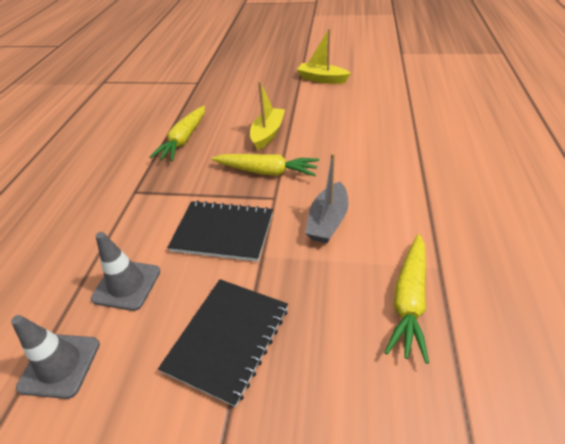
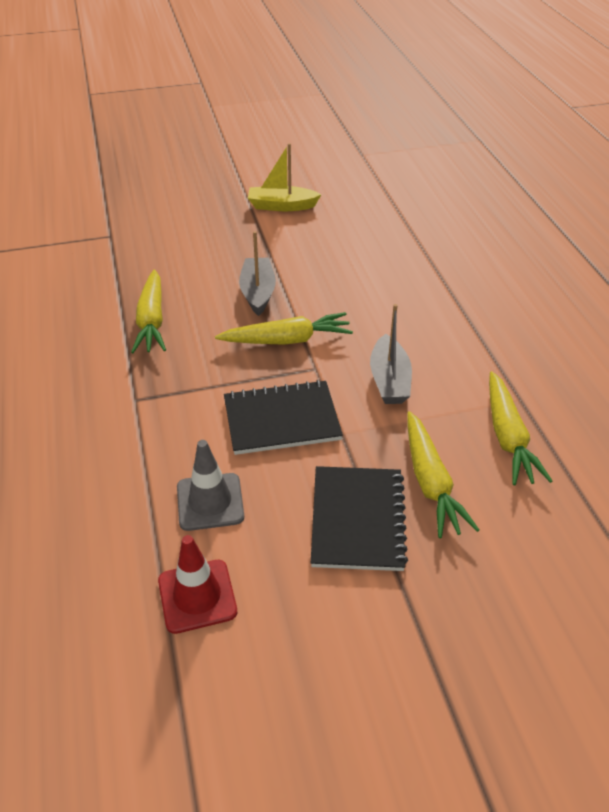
camera: 25 degrees left, 0 degrees up
(60, 365) = (197, 596): grey traffic cone -> red traffic cone
(267, 134) = (258, 293): yellow boat -> grey boat
(312, 323) = (430, 482): none -> yellow carrot

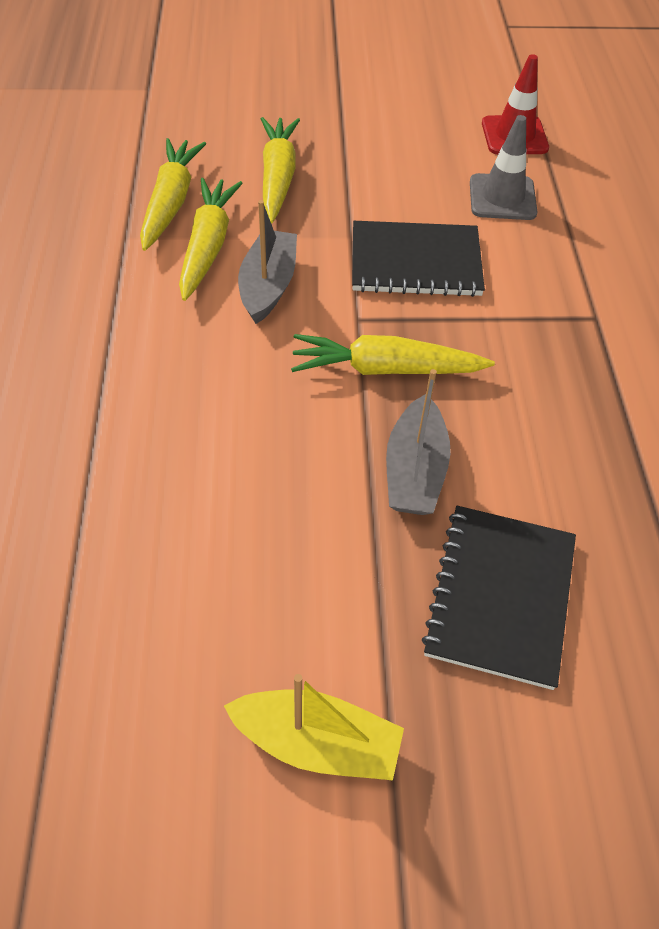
camera: 170 degrees left, 10 degrees up
(151, 320) = (591, 443): yellow carrot -> yellow carrot (208, 246)
(357, 519) = (362, 162): black notebook -> black notebook (500, 596)

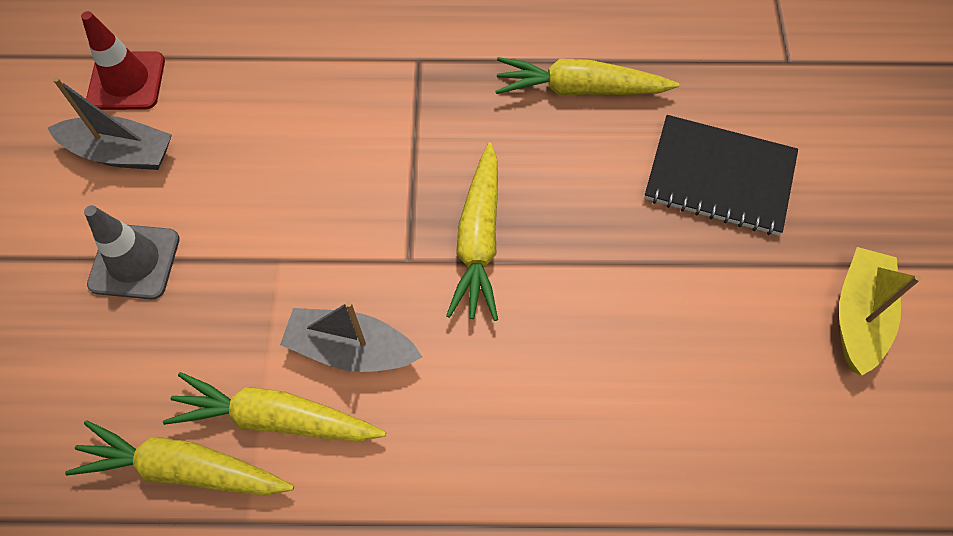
camera: 85 degrees left, 10 degrees up
(278, 178) = (157, 337): yellow carrot -> yellow carrot (580, 89)
(414, 470) = (600, 226): grey boat -> grey boat (121, 153)
(415, 262) = (327, 200): black notebook -> none
(502, 197) = (234, 108): grey traffic cone -> grey traffic cone (134, 261)

